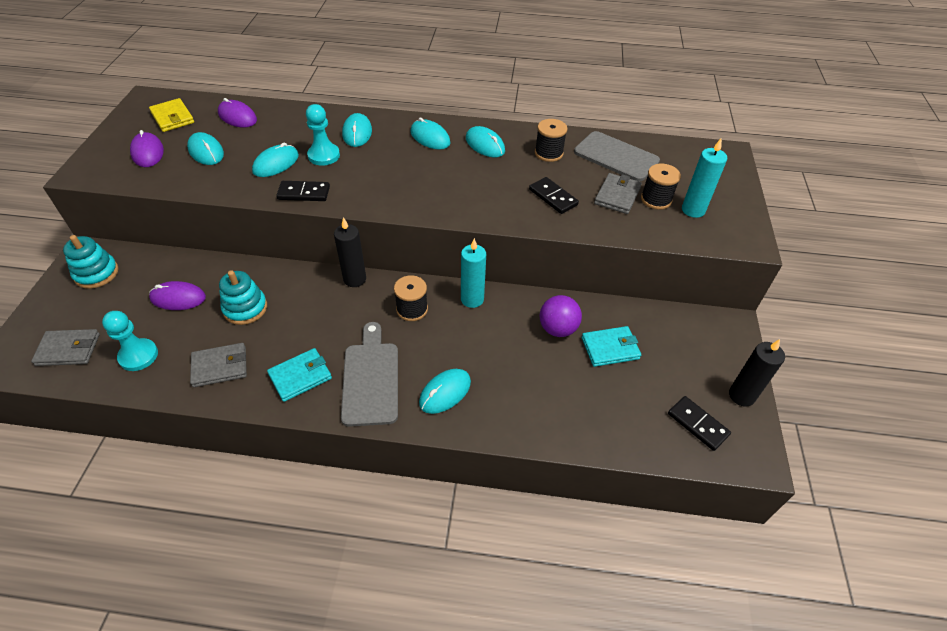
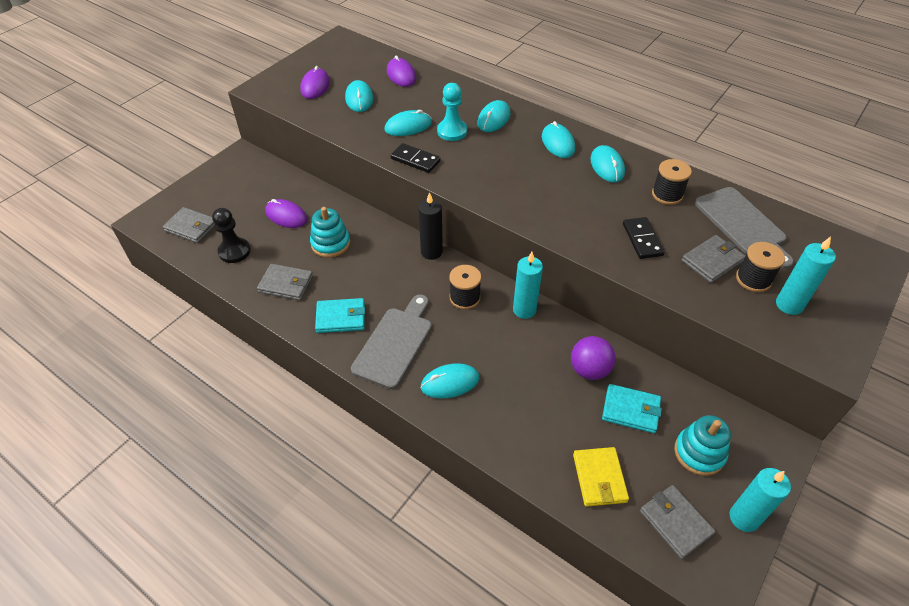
camera: 30 degrees right, 0 degrees up
(96, 273) = (240, 174): turquoise stacking toy -> turquoise stacking toy (699, 453)
(138, 356) = (234, 251): turquoise pawn -> black pawn
(172, 117) = (350, 61): yellow wallet -> yellow wallet (599, 478)
(697, 424) = (675, 522): black domino -> grey wallet
(741, 395) = (744, 518): black candle -> turquoise candle

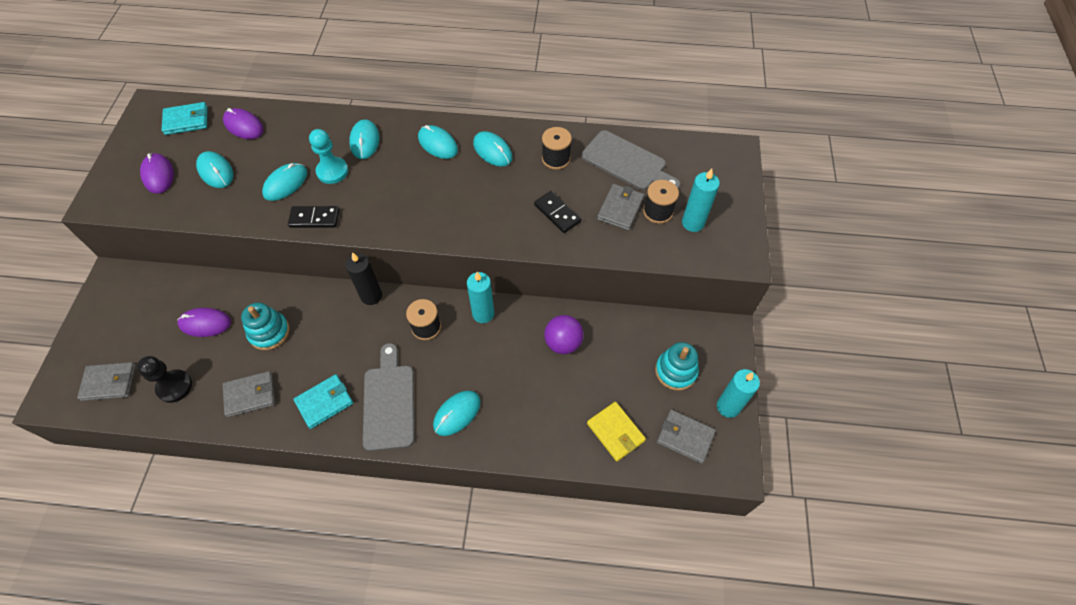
camera: 30 degrees left, 10 degrees up
(630, 410) = (611, 362): turquoise wallet -> turquoise wallet (186, 121)

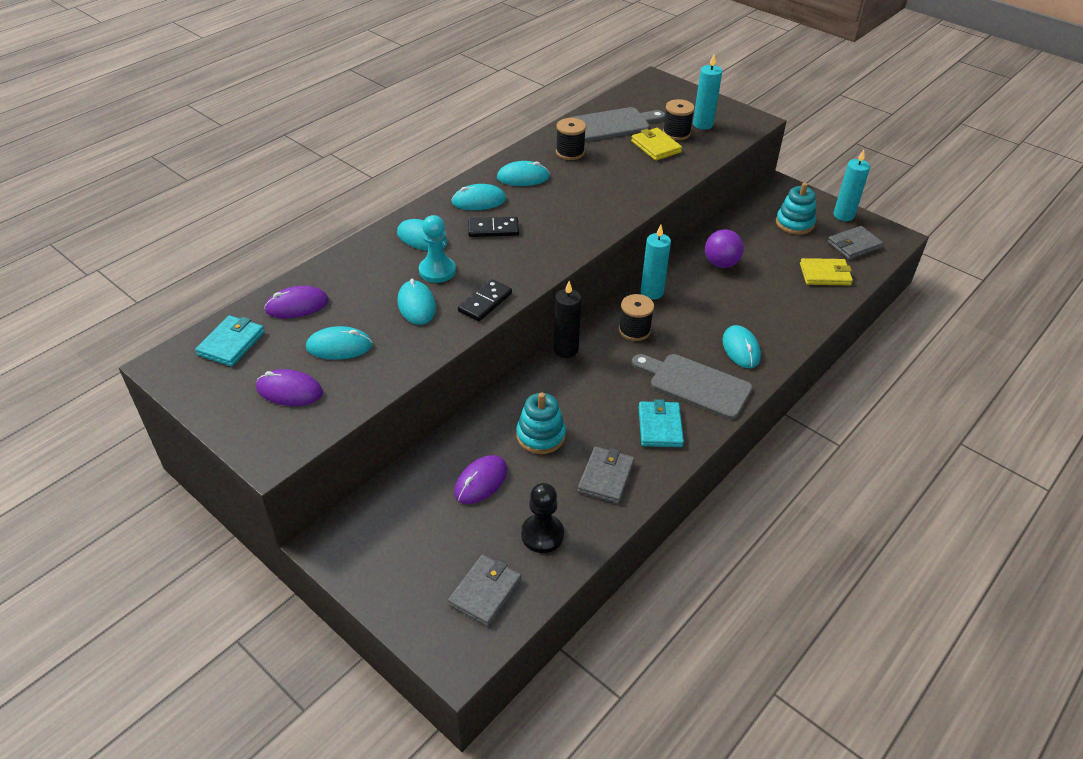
camera: 55 degrees left, 15 degrees down
(557, 213) = (628, 175): black domino -> black domino (493, 229)
(620, 209) = (656, 147): grey wallet -> yellow wallet

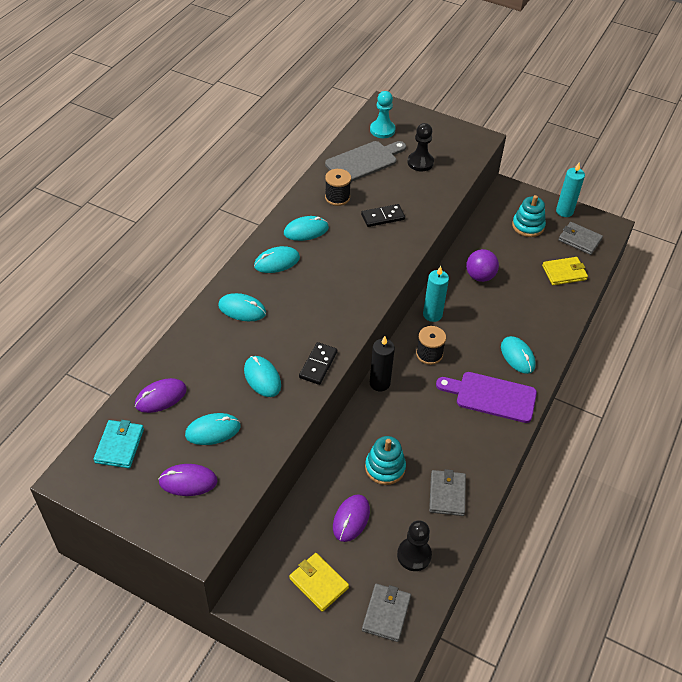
camera: 15 degrees left, 5 degrees up
(437, 271) = (267, 340): turquoise pawn -> turquoise pawn (382, 130)
(493, 229) = (299, 289): black domino -> black domino (383, 217)
(656, 147) = (407, 180): yellow wallet -> yellow wallet (319, 583)
(660, 427) = (475, 440): turquoise wallet -> none
(676, 133) = (420, 162): black spool -> black pawn
(695, 385) = (491, 396): grey cutting board -> purple cutting board
(703, 124) = (439, 150): turquoise candle -> none
(854, 245) = (579, 240): grey wallet -> grey wallet turned 75 degrees clockwise

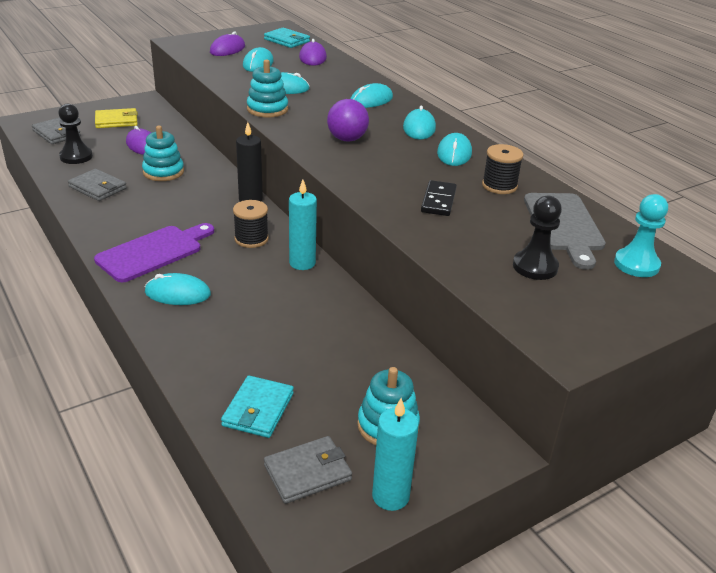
camera: 120 degrees right, 15 degrees down
(318, 365) = (267, 109): black domino -> turquoise stacking toy
(480, 276) = (327, 325): purple ball -> purple ball (347, 139)
(564, 273) = (258, 409): yellow wallet -> turquoise wallet

